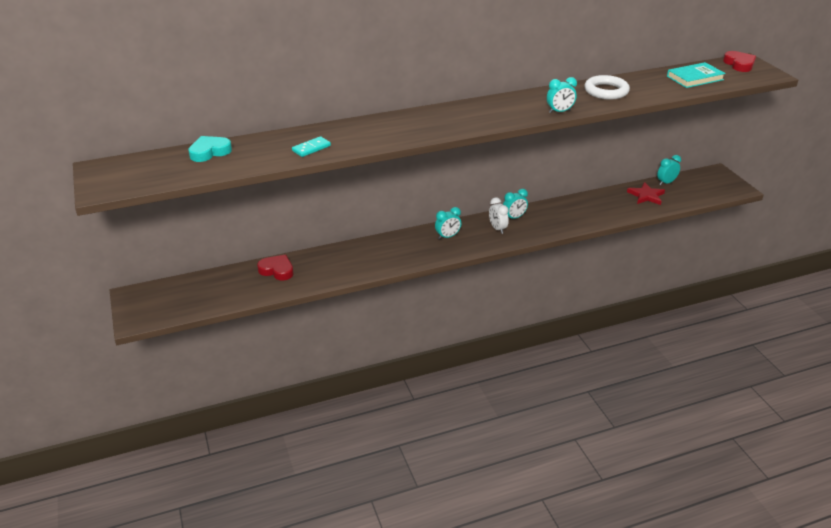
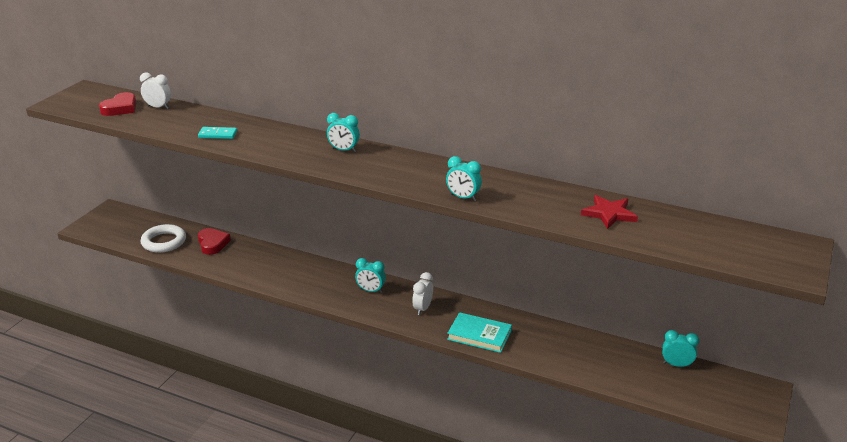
camera: 45 degrees right, 5 degrees down
(209, 152) = (158, 107): turquoise heart -> white clock
(514, 218) = (455, 308): turquoise clock -> turquoise clock (343, 150)
(606, 91) = (553, 201): white ring -> white ring (164, 242)
(646, 196) = (627, 364): red star -> red star (609, 214)
(695, 78) = (686, 233): turquoise book -> turquoise book (479, 335)
(739, 64) = (782, 245): red heart -> red heart (120, 108)

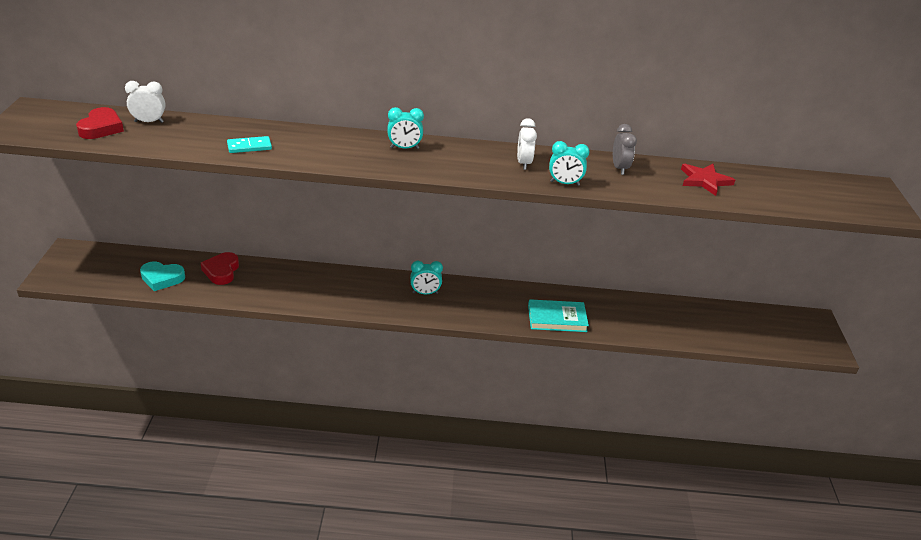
camera: 25 degrees left, 5 degrees up
(164, 242) = (162, 278): white ring -> turquoise heart
(212, 244) = (221, 271): red heart -> red heart turned 135 degrees counterclockwise
(422, 308) = (487, 302): white clock -> white clock (523, 163)
(530, 191) = (619, 168): none -> grey clock
(676, 365) = (737, 312): turquoise clock -> none

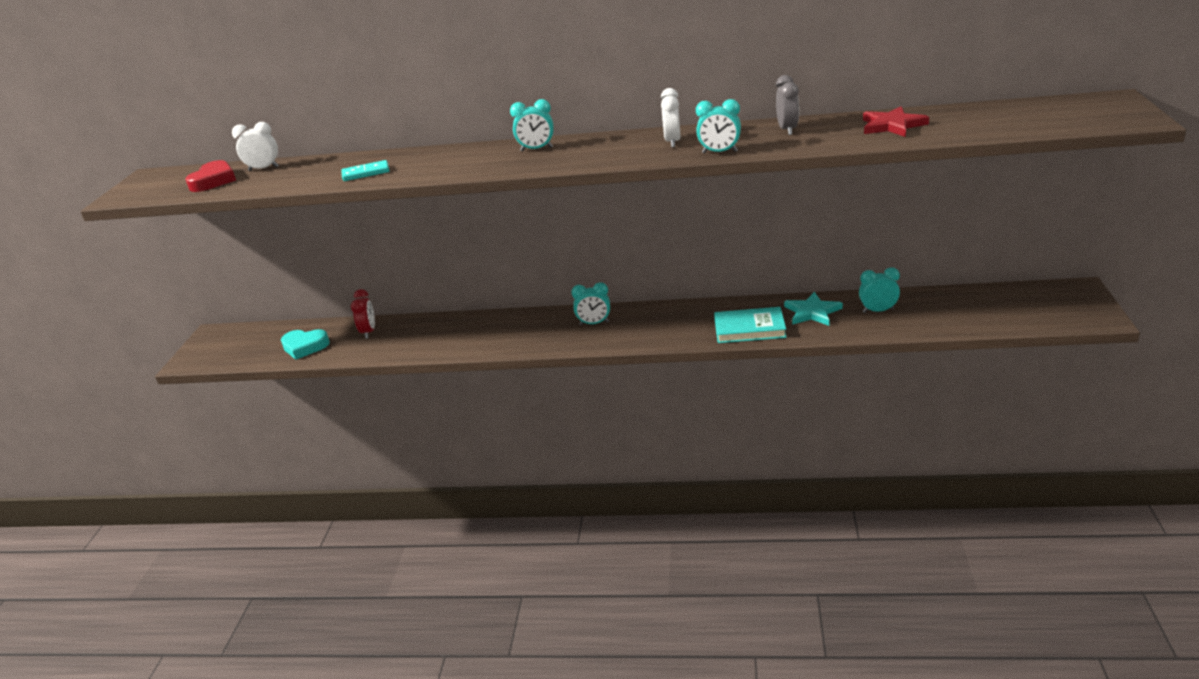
camera: 10 degrees right, 5 degrees down
(221, 271) = (369, 332): red heart -> red clock
(608, 309) = (812, 312): none -> turquoise star
(661, 316) = (878, 311): none -> turquoise clock

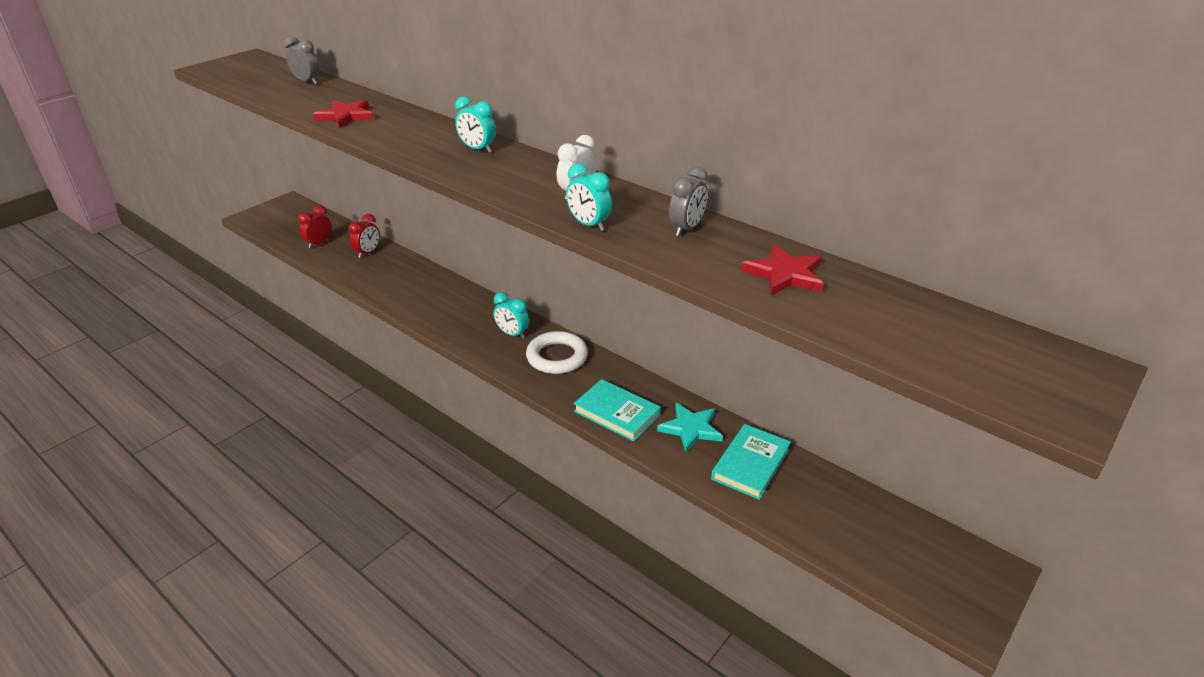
camera: 30 degrees right, 5 degrees up
(214, 181) = (267, 79): red heart -> none
(264, 169) = (307, 82): white clock -> grey clock
(305, 347) = (319, 243): turquoise heart -> red clock
(366, 173) = (346, 116): turquoise domino -> red star
(652, 320) = (557, 357): none -> white ring
(878, 311) = (750, 464): turquoise clock -> turquoise book

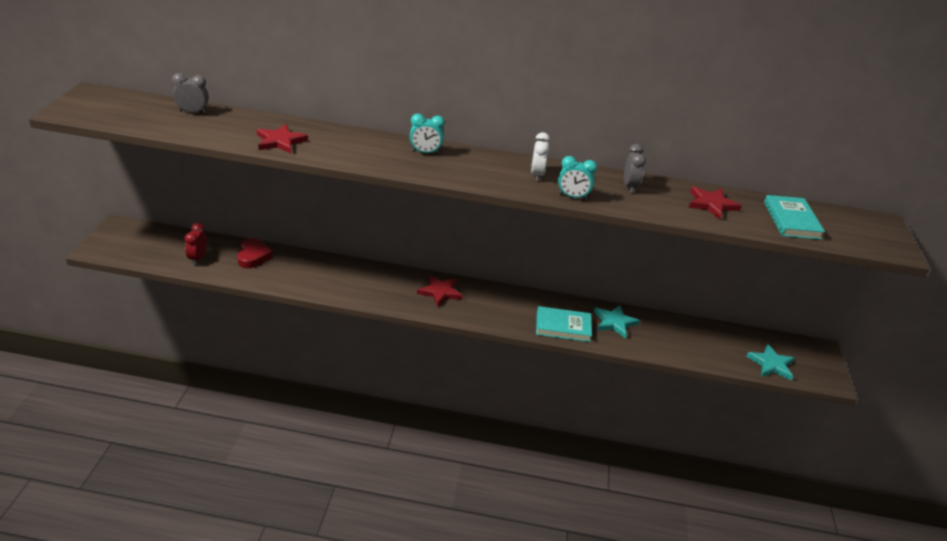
camera: 35 degrees left, 0 degrees up
(368, 253) = (253, 256): red clock -> red heart
(512, 334) = (440, 292): turquoise clock -> red star
(557, 357) = (487, 300): white ring -> none
(750, 464) = (665, 333): turquoise book -> turquoise book (791, 220)
(881, 561) = (771, 364): none -> turquoise star

